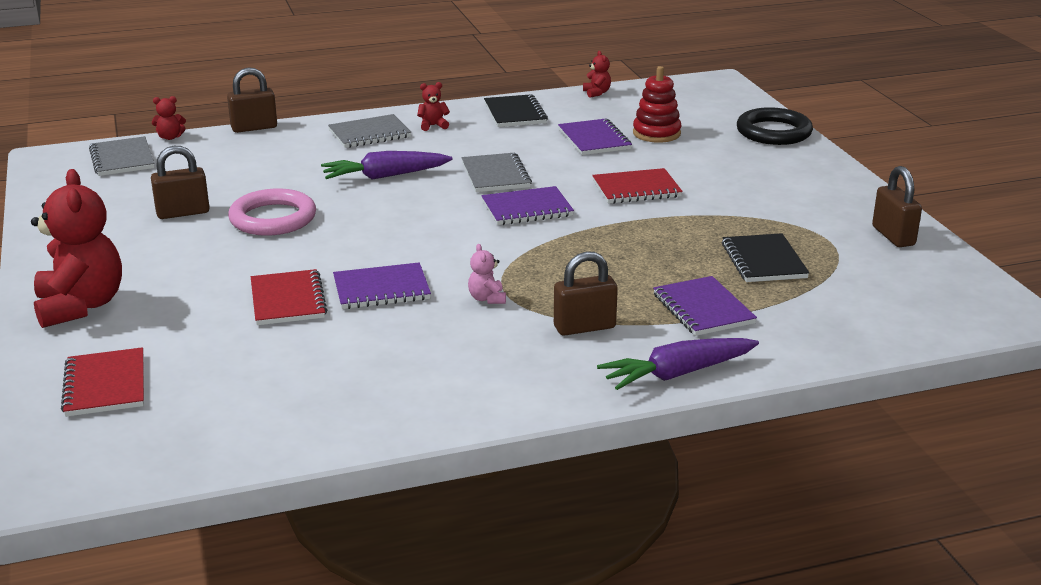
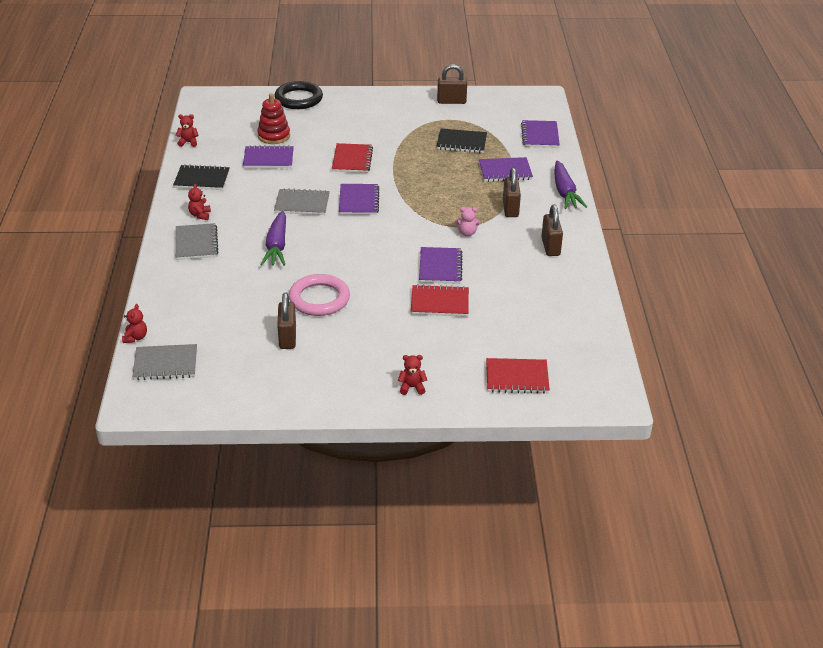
camera: 75 degrees left, 10 degrees up
(80, 306) = (412, 387): red teddy bear -> red teddy bear, size x0.42
(254, 128) = (145, 294): brown padlock -> brown padlock (550, 247)
(859, 328) = (540, 136): none -> purple notebook

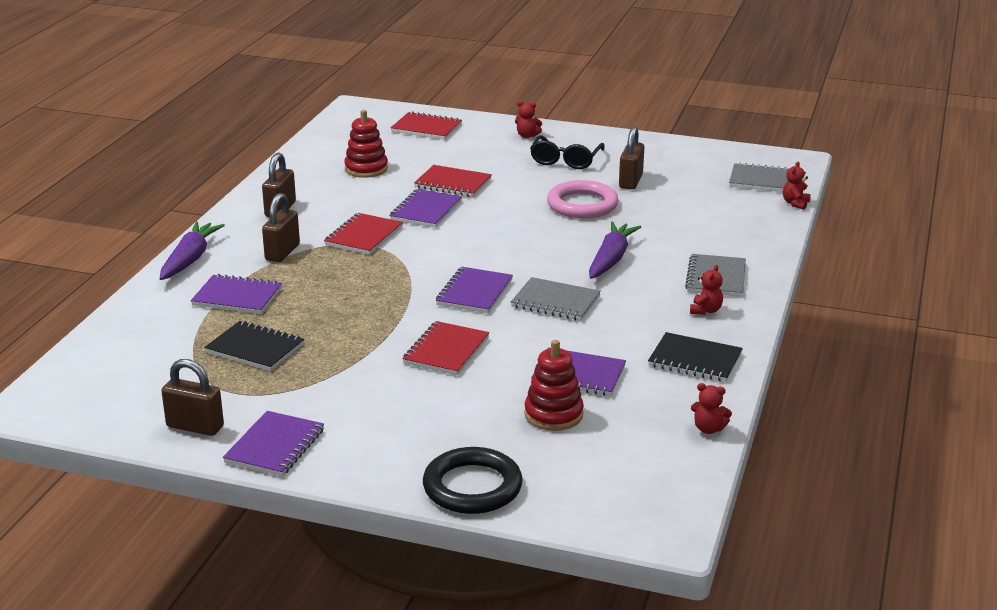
camera: 160 degrees left, 10 degrees down
(357, 356) = (565, 160): none -> black glasses
(467, 233) = (364, 236): pink teddy bear -> red notebook
(525, 306) = (366, 169): none -> red stacking toy
(540, 136) = (124, 338): purple notebook -> purple notebook (275, 446)

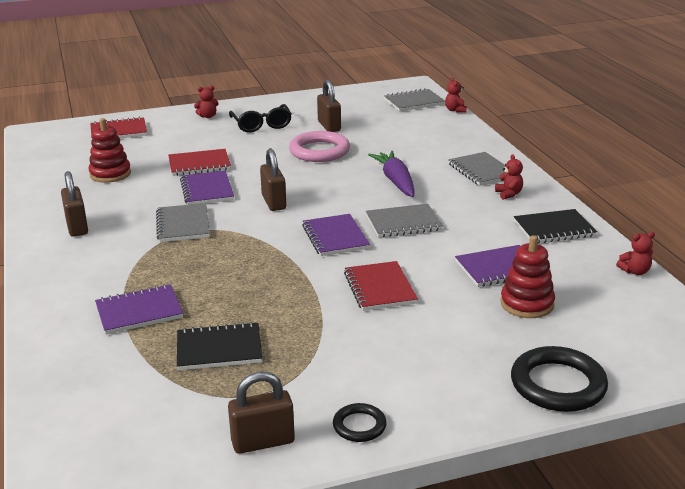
camera: 35 degrees left, 0 degrees up
(190, 259) = (47, 296): purple carrot -> none
(275, 446) = (359, 426): purple notebook -> black ring
(282, 252) = (129, 261): brown padlock -> brown padlock (274, 202)
(364, 236) = (183, 225): red notebook -> grey notebook

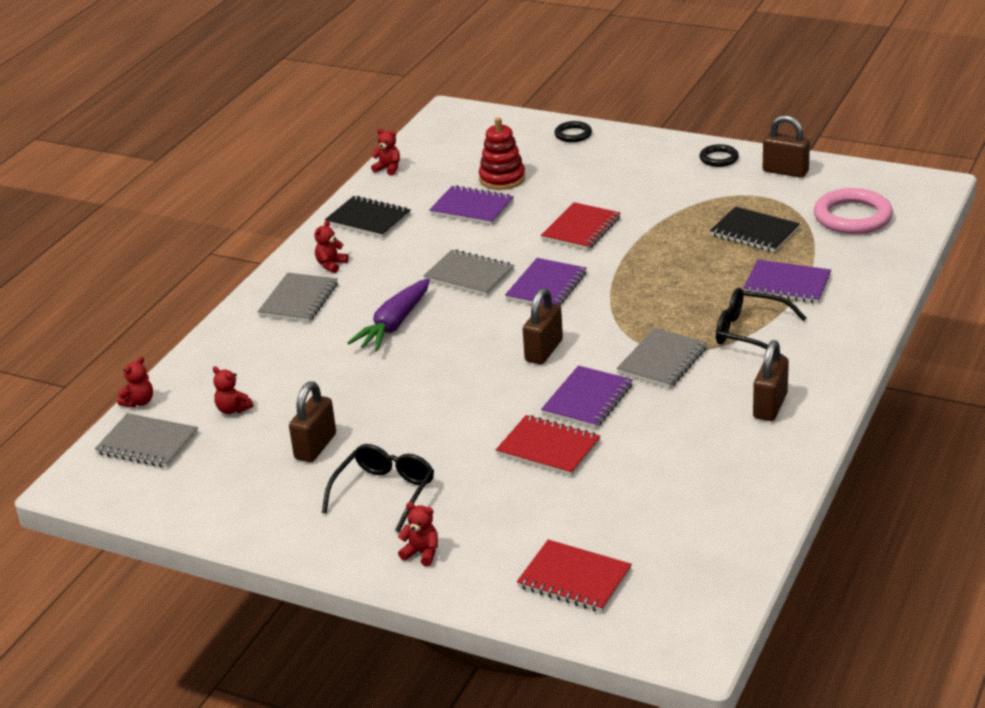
camera: 135 degrees left, 5 degrees up
(110, 174) = (665, 482): red stacking toy -> none
(135, 264) = (750, 333): none -> black glasses
(319, 151) = (394, 406): pink ring -> pink ring (852, 217)
(402, 123) = (233, 409): none -> red teddy bear
(558, 384) = (573, 134): black ring -> black ring, size x0.54

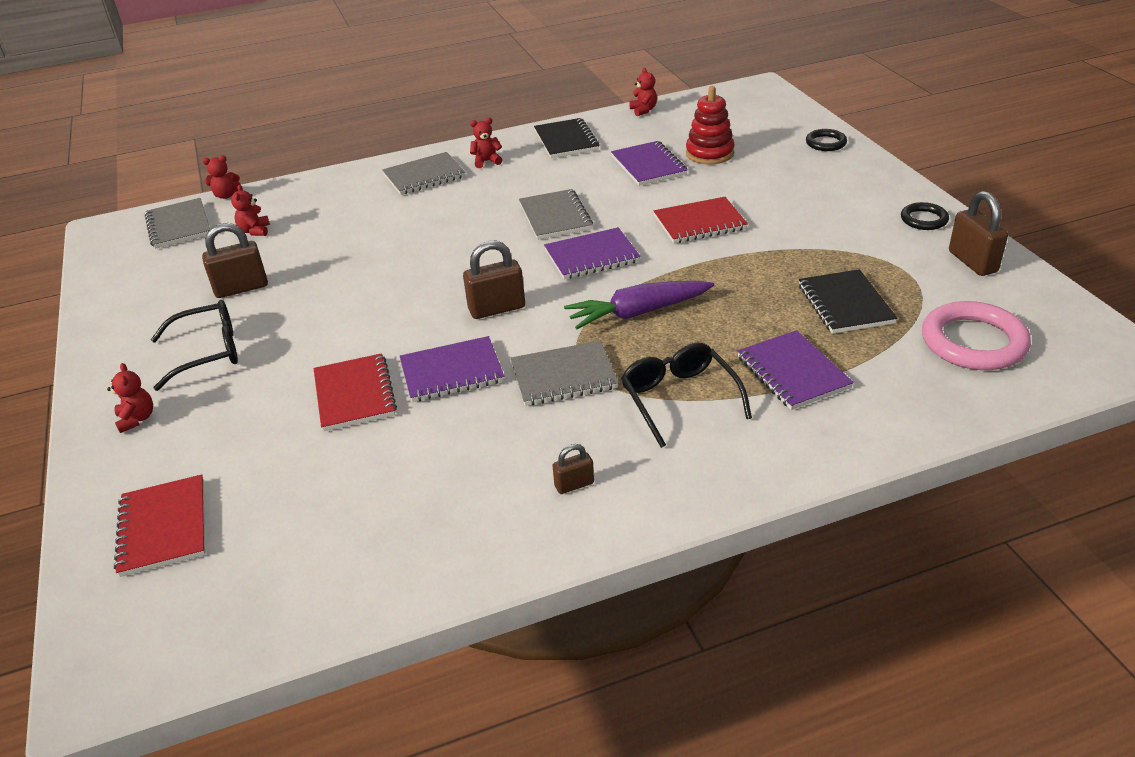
camera: 45 degrees right, 5 degrees up
(394, 324) = (444, 226): purple carrot -> purple carrot (638, 313)
(770, 406) = (574, 485): brown padlock -> brown padlock, size x0.56

